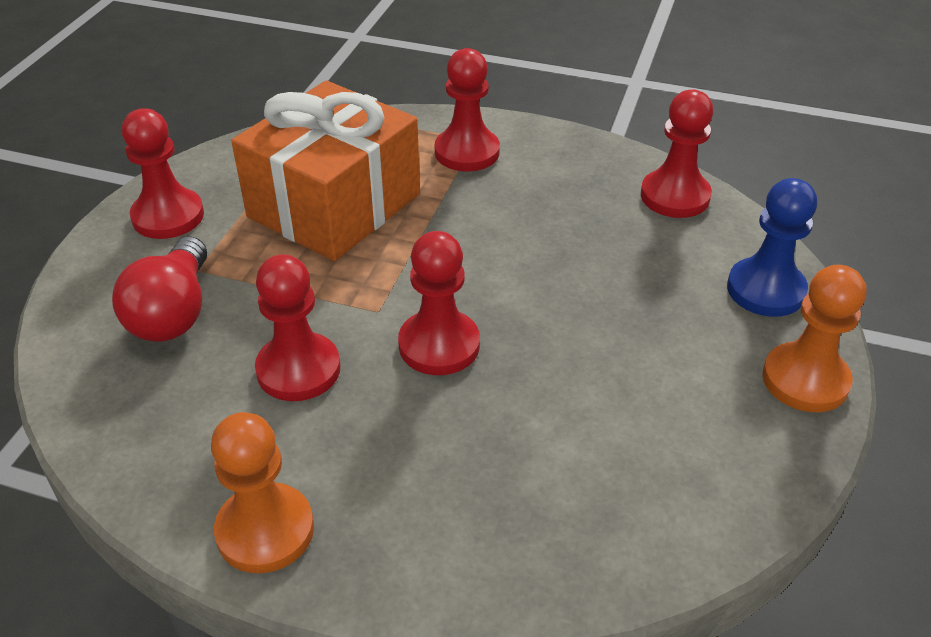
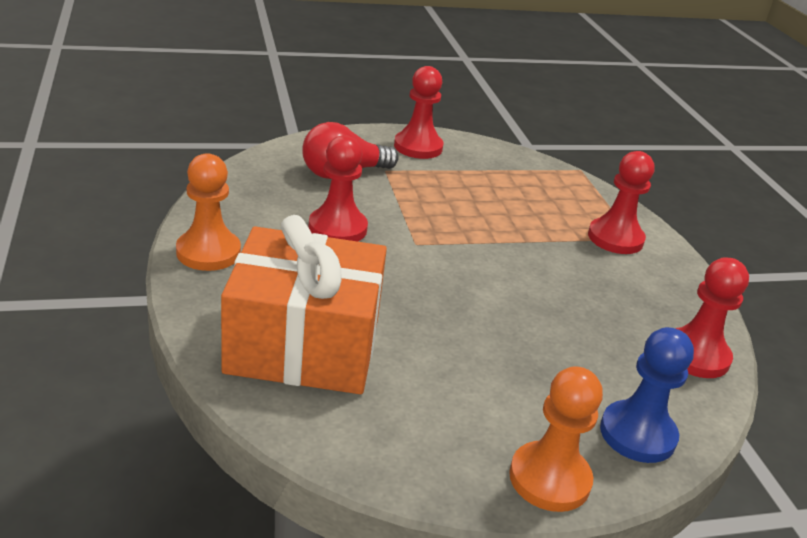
camera: 55 degrees right, 10 degrees down
(334, 205) = (494, 200): orange gift -> orange gift (303, 345)
(439, 345) = (408, 276): red pawn -> none

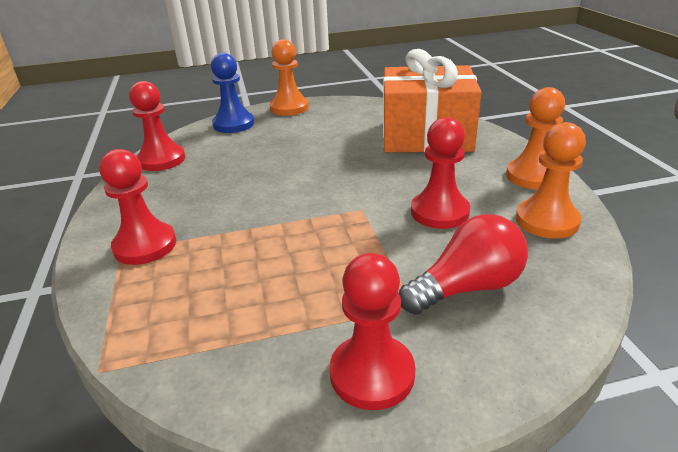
camera: 175 degrees left, 0 degrees up
(241, 206) = (546, 221): none -> orange pawn

